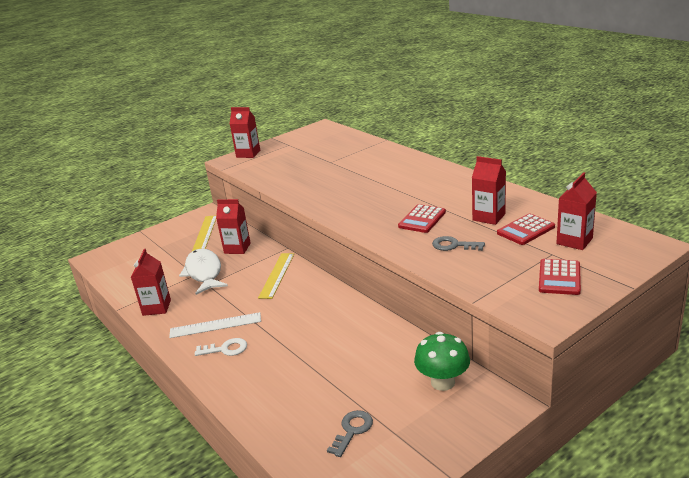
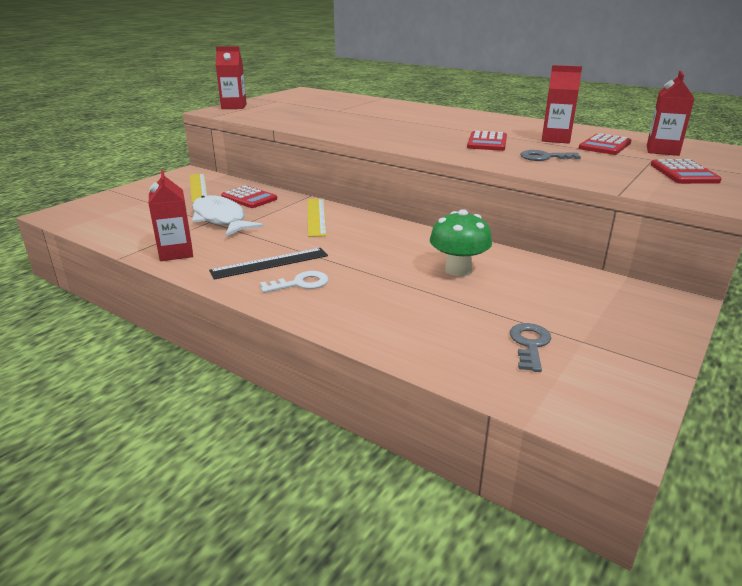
camera: 20 degrees left, 0 degrees up
(215, 325) = (270, 263): white ruler -> black ruler
(237, 248) = (249, 198): red carton -> red calculator
(443, 382) = (591, 290): green mushroom -> green mushroom (458, 270)

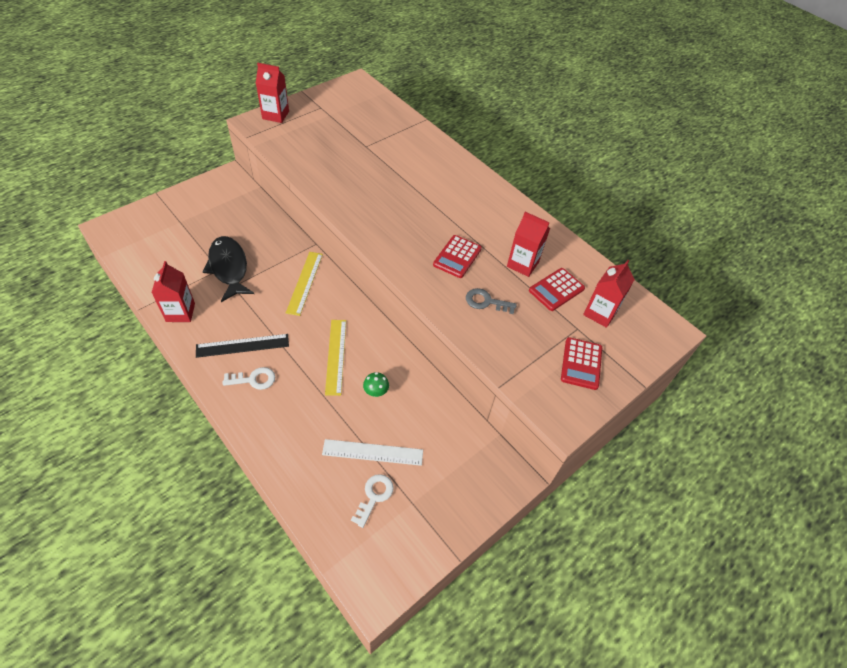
camera: 10 degrees right, 25 degrees up
(198, 188) = (228, 208): yellow ruler -> yellow ruler (335, 356)
(220, 219) = (229, 268): white fish -> black fish
(249, 198) = (263, 237): red calculator -> none
(458, 270) = (376, 392): green mushroom -> green mushroom, size x0.54
(495, 311) = (373, 452): none -> white ruler
(530, 344) = (374, 496): grey key -> white key

